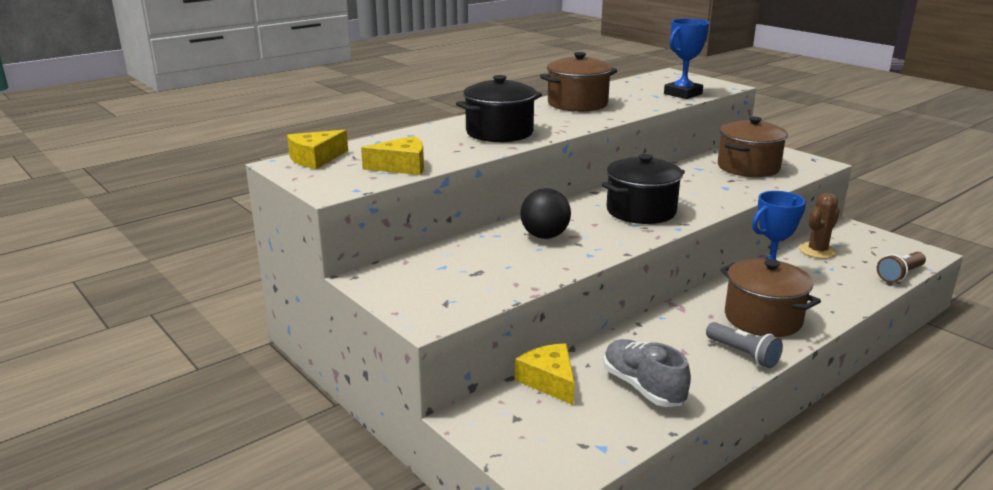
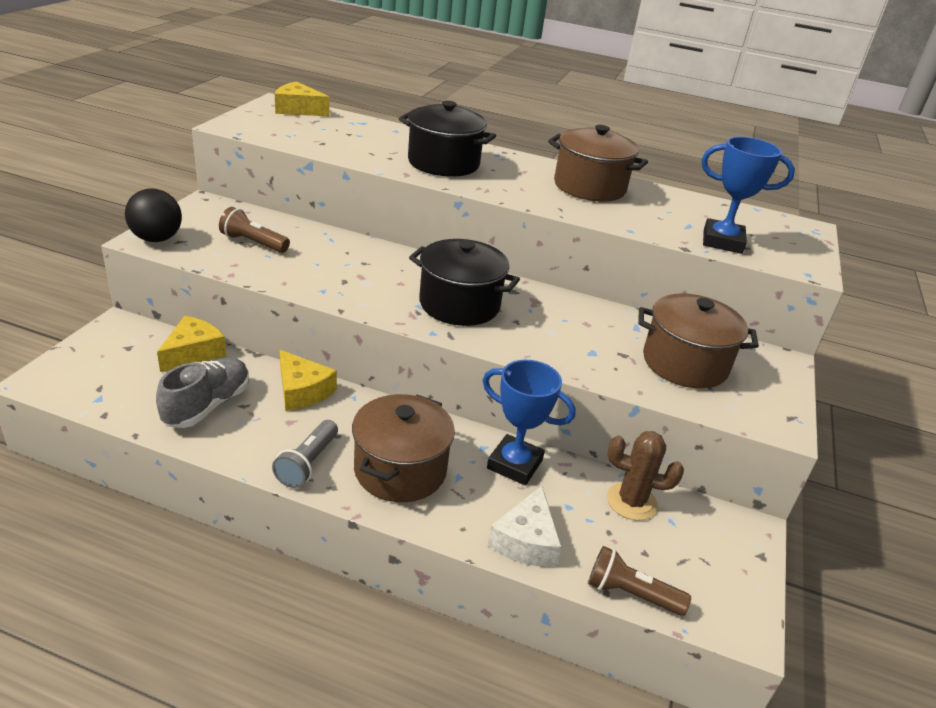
camera: 55 degrees right, 10 degrees up
(402, 166) = (307, 139): yellow cheese -> yellow cheese (302, 391)
(478, 268) = (253, 243): none -> brown flashlight
(544, 236) = (347, 262): black ball -> black ball (156, 239)
(848, 293) = (526, 541): none -> white cheese

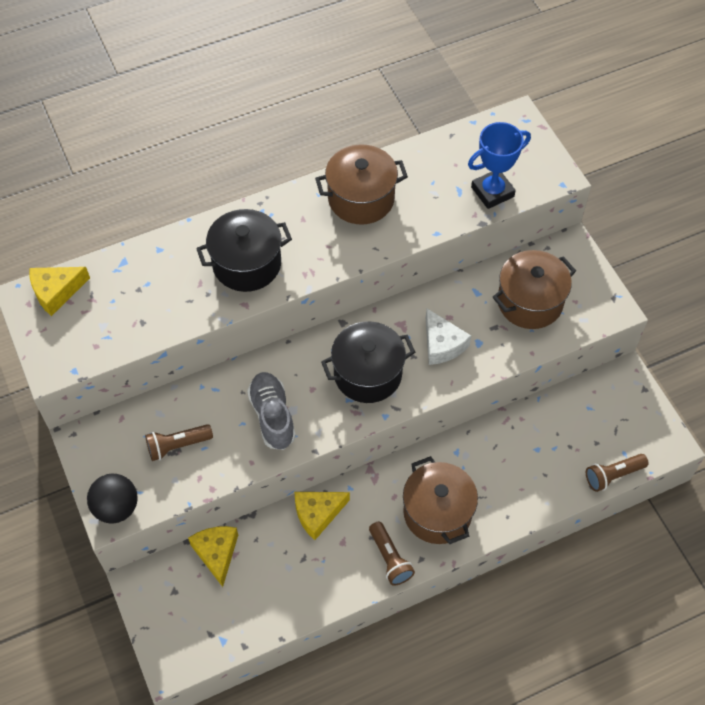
camera: 40 degrees left, 25 degrees up
(207, 405) = (286, 580): grey shoe -> grey shoe (272, 416)
(302, 391) = (317, 514): yellow cheese -> yellow cheese turned 150 degrees clockwise
(307, 463) = (390, 558): grey flashlight -> brown flashlight
(514, 464) = (484, 447): blue trophy -> none
(526, 541) = (541, 493): white cheese -> white cheese (442, 344)
(631, 502) = (561, 414): brown cactus -> none

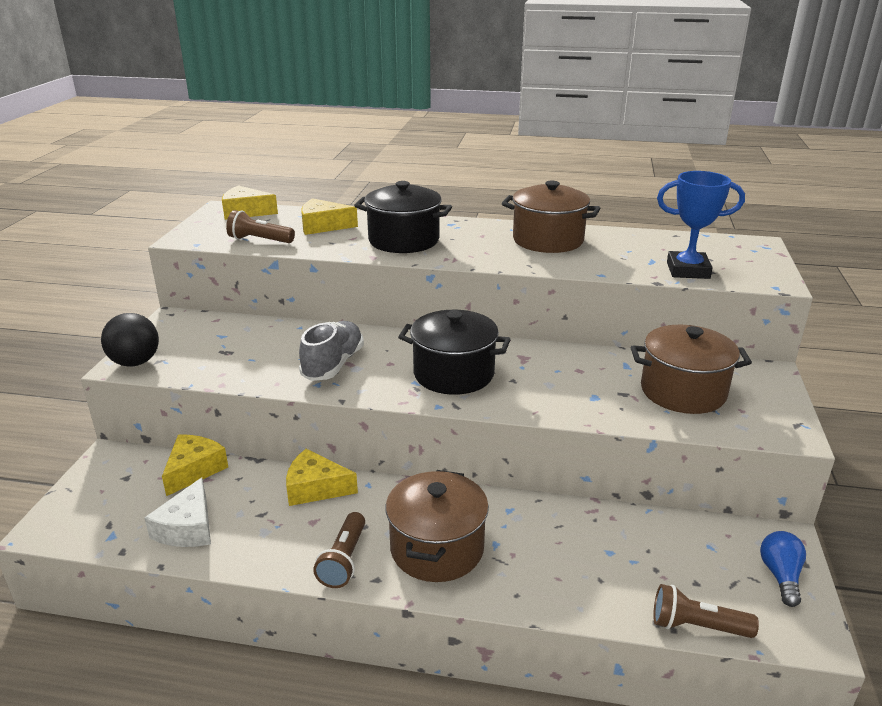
camera: 35 degrees right, 30 degrees down
(154, 277) = (323, 226): none -> yellow cheese
(177, 445) = (233, 349): brown flashlight -> brown flashlight (259, 240)
(442, 344) = (552, 384): white cheese -> white cheese (188, 528)
(637, 408) = (780, 576): none -> blue light bulb

